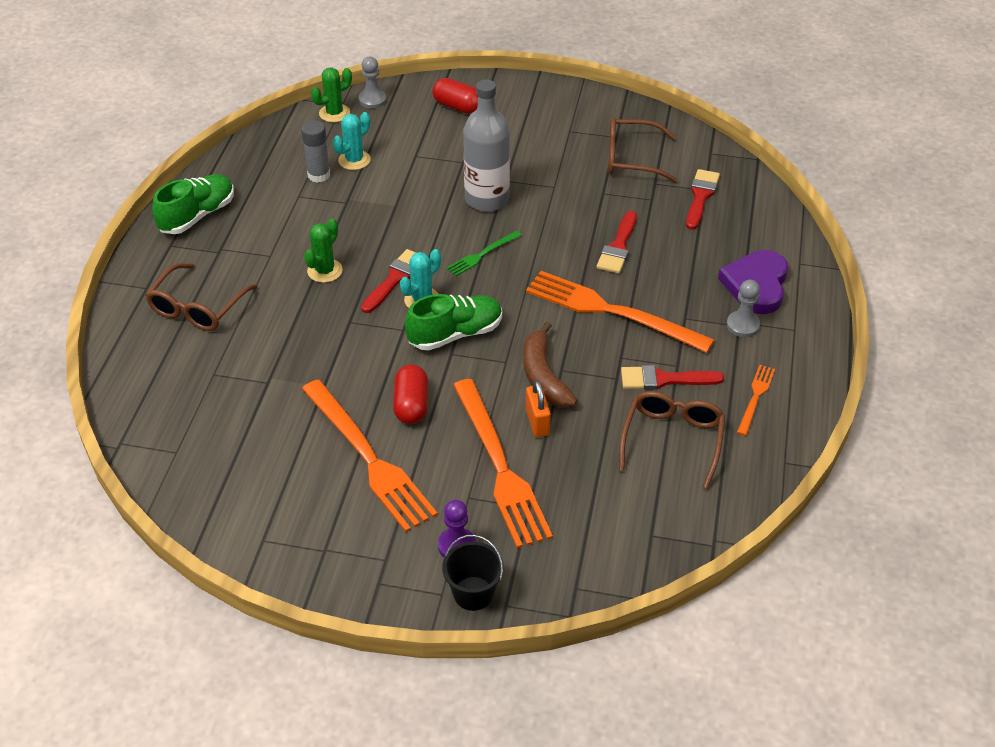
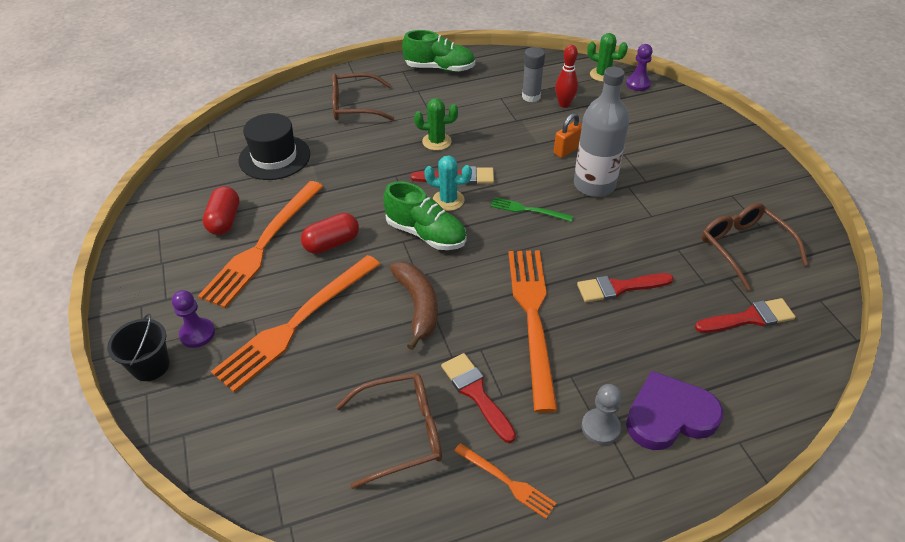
camera: 60 degrees right, 0 degrees up
(227, 404) = (274, 157): none -> black hat
(354, 160) = (564, 104): turquoise cactus -> red bowling pin
(372, 100) = (638, 84): grey pawn -> purple pawn
(457, 107) = (682, 125): red capsule -> red capsule (224, 221)
(537, 422) = (361, 325): orange padlock -> orange padlock (567, 150)
(543, 376) = (418, 306): brown banana -> brown banana turned 120 degrees clockwise
(755, 397) = (506, 481): orange fork -> orange fork turned 45 degrees clockwise

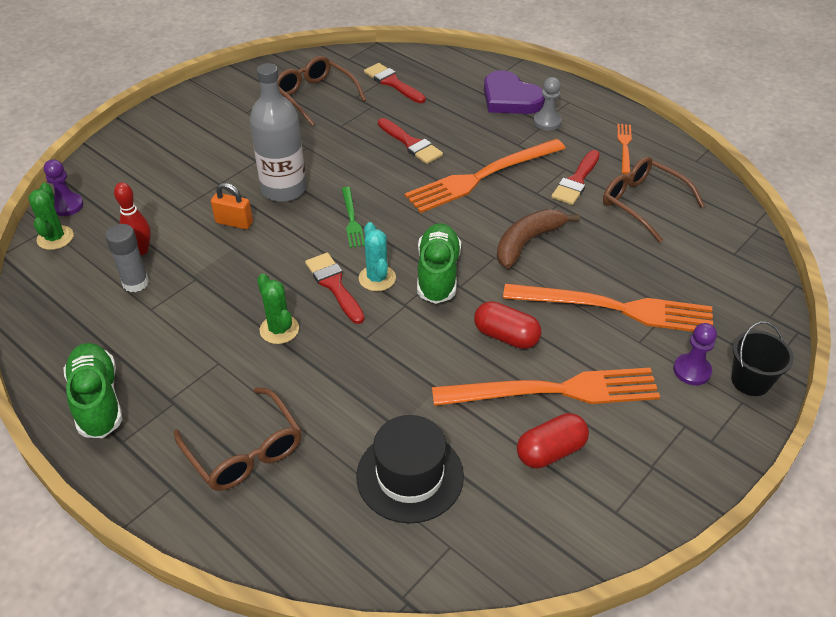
camera: 120 degrees left, 0 degrees up
(743, 247) = (315, 96): brown glasses -> brown glasses turned 105 degrees clockwise

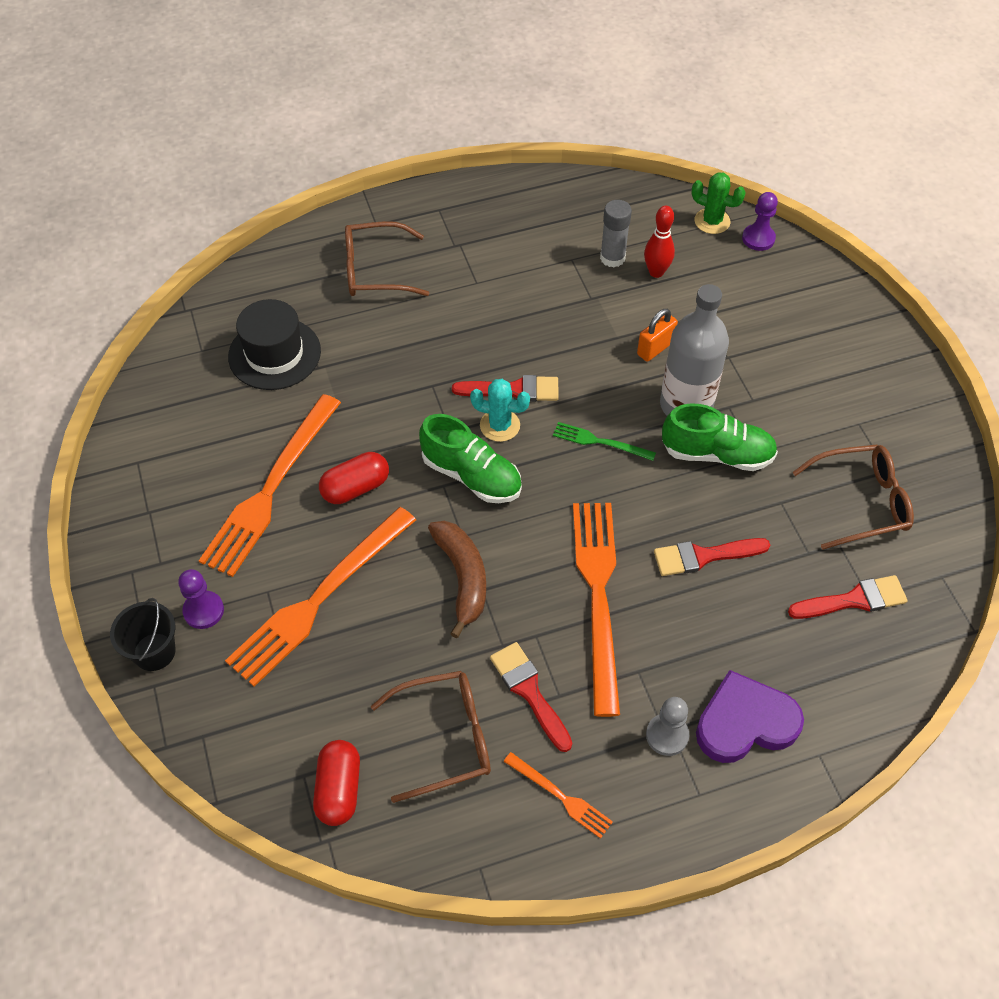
camera: 120 degrees right, 10 degrees up
(97, 400) = (489, 206): green shoe -> green shoe (717, 454)
(279, 329) = (485, 332): green cactus -> none
(550, 451) = (219, 452): red capsule -> red capsule (339, 789)

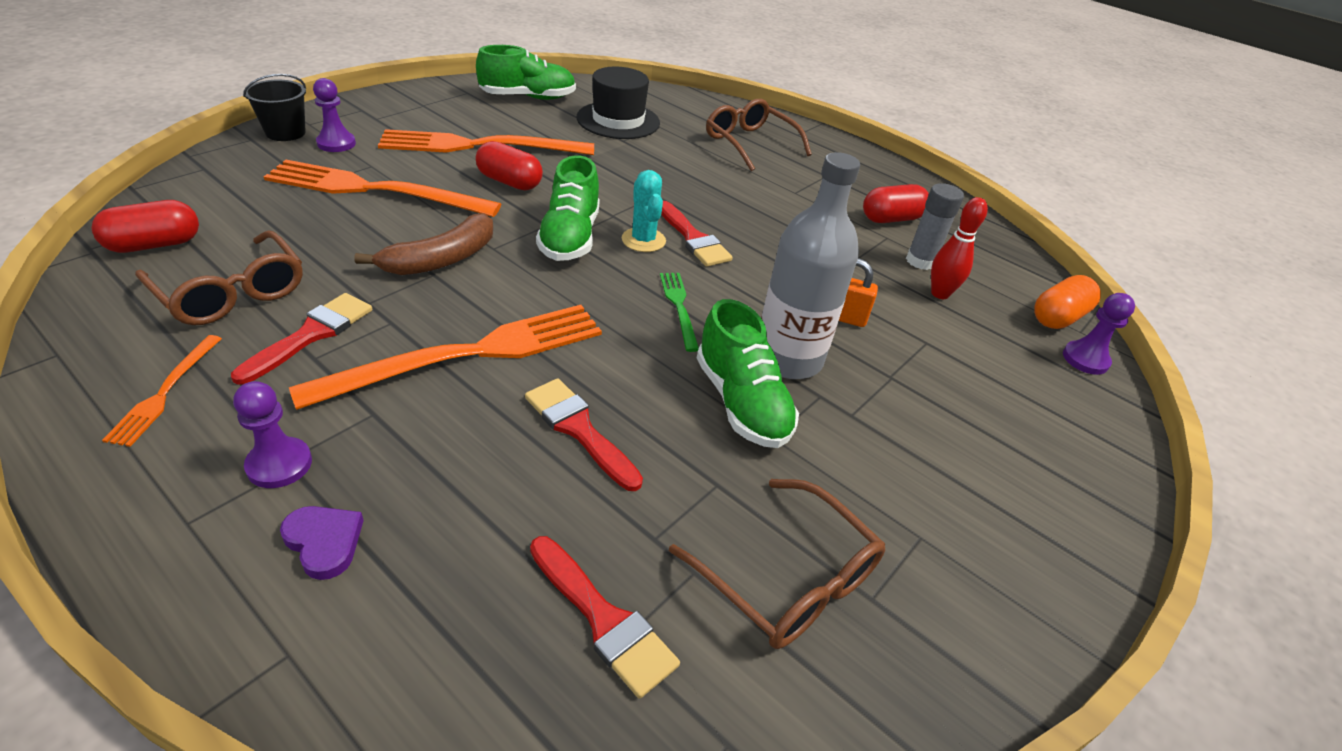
camera: 55 degrees right, 15 degrees down
(180, 411) = (528, 97): none -> green shoe
(548, 240) = (891, 219): none -> red capsule
(667, 735) = (279, 464): grey pawn -> purple pawn
(712, 221) = (1058, 317): green cactus -> orange capsule
(745, 722) = (324, 542): purple heart -> purple heart, size x0.53

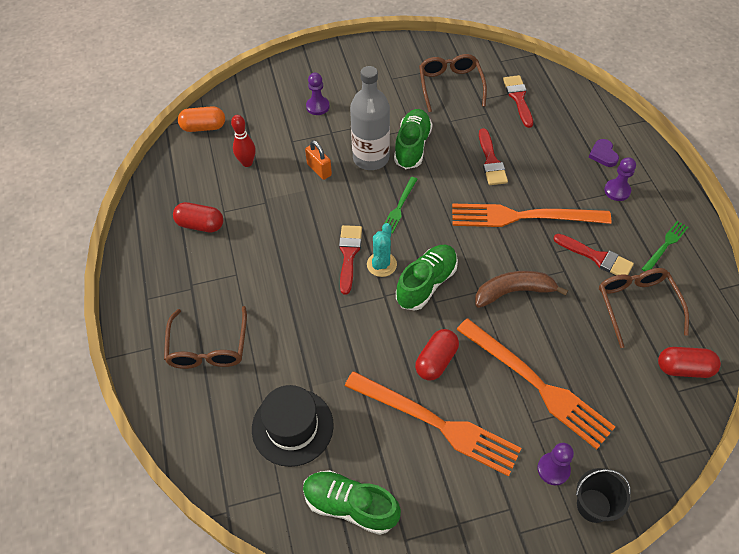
camera: 140 degrees left, 15 degrees up
(165, 392) = (665, 245): orange fork -> green fork
(311, 335) = (597, 257): red brush -> red brush turned 120 degrees counterclockwise
(509, 182) = (436, 361): red capsule -> red capsule turned 60 degrees clockwise
(920, 261) = (228, 186): grey glue stick -> none
(1085, 359) = (226, 105): purple pawn -> purple pawn (317, 106)

